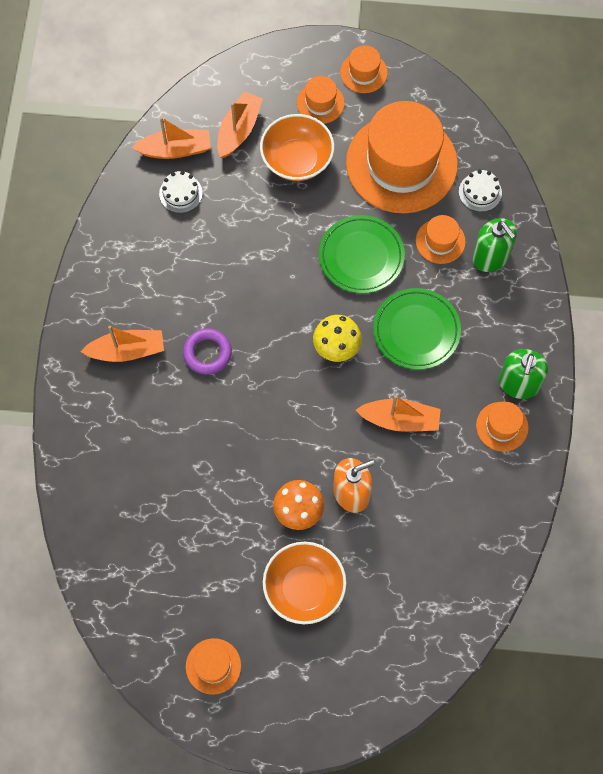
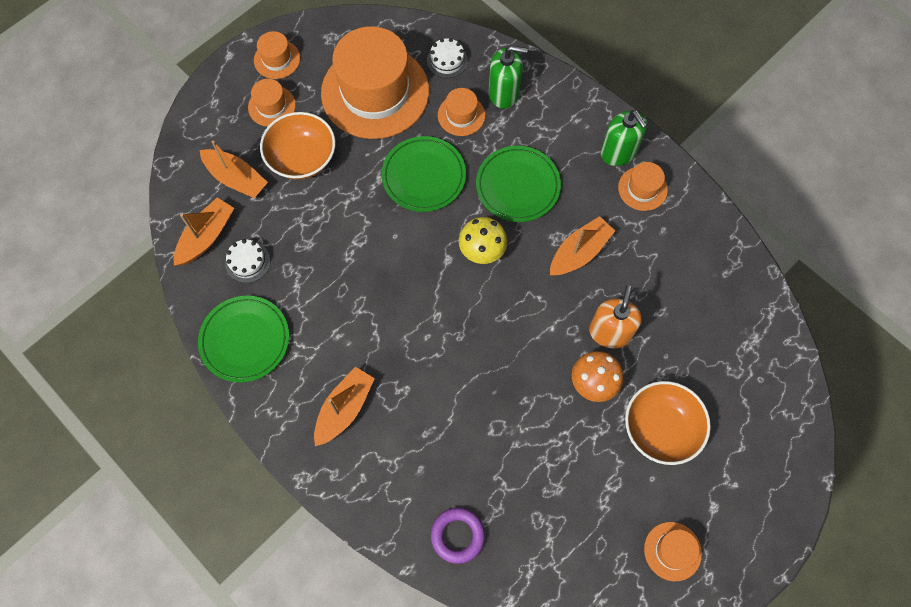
camera: 50 degrees left, 0 degrees up
(120, 242) = (245, 340): none -> green plate
(207, 353) = (402, 348): purple ring -> purple ring (457, 535)
(239, 130) = (236, 178): orange boat -> orange boat turned 150 degrees clockwise

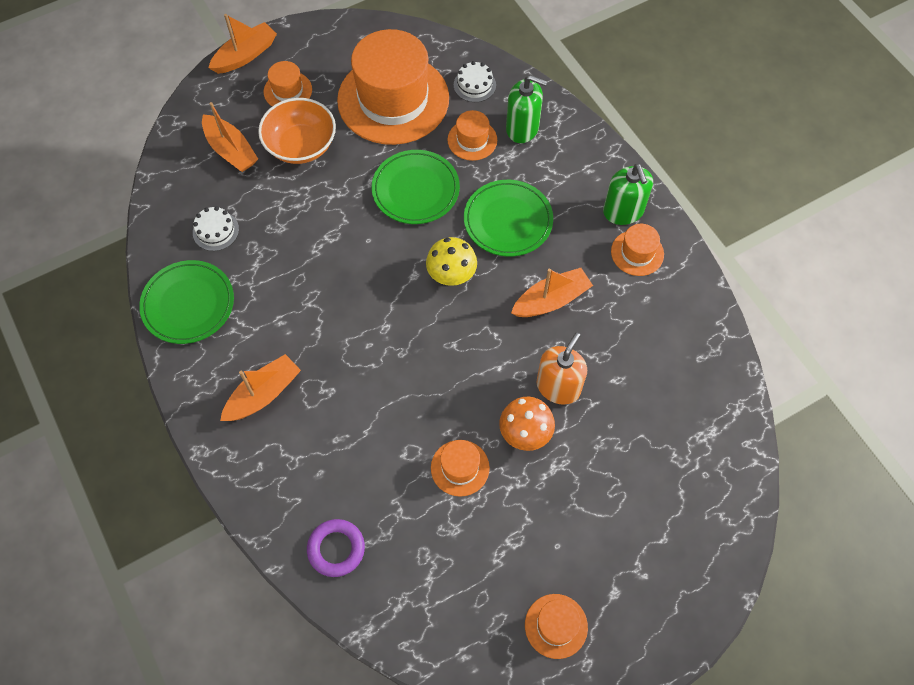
camera: 15 degrees right, 5 degrees down
(206, 236) = (184, 198): orange boat -> orange boat (245, 55)
(277, 59) = (307, 48): orange hat -> orange hat (460, 468)
(660, 428) = (582, 497): orange bowl -> none

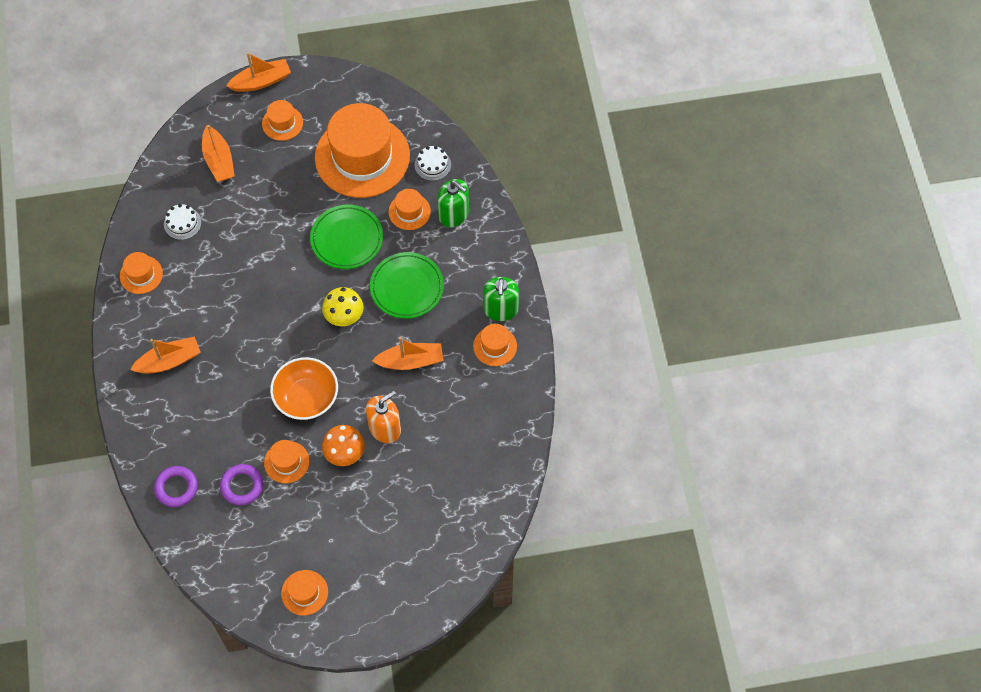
camera: 20 degrees right, 0 degrees up
(188, 304) = (141, 275): green plate -> orange hat
(301, 145) = (274, 173): orange bowl -> orange bowl (306, 397)
(418, 517) = (242, 486): none -> purple ring

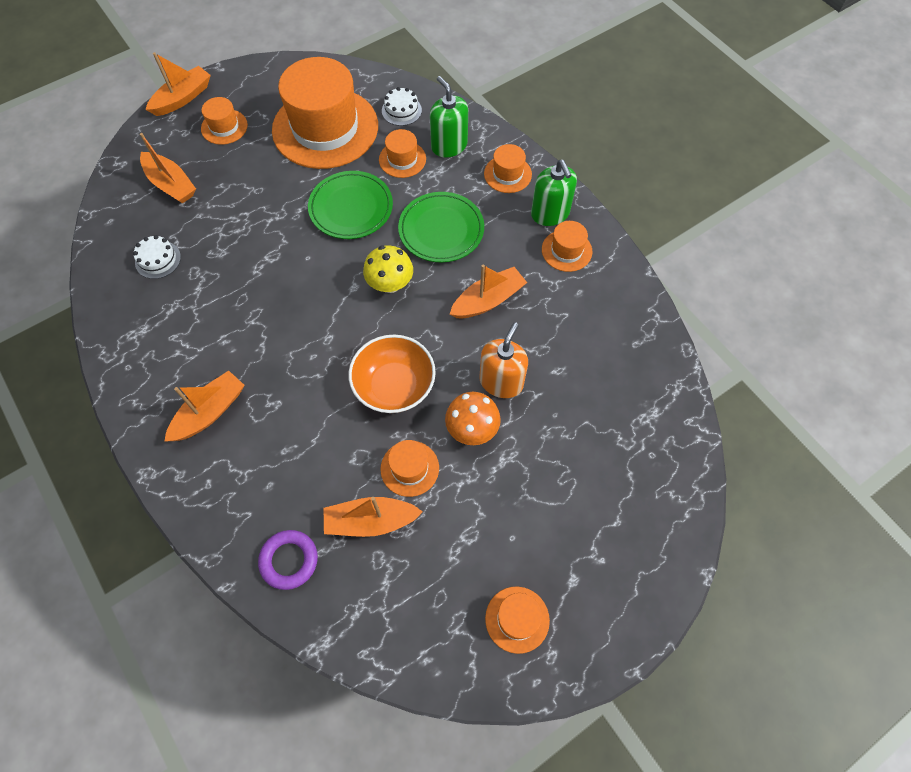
camera: 25 degrees left, 0 degrees up
(141, 275) = (132, 331): orange hat -> orange hat (507, 174)
(242, 486) = (370, 521): purple ring -> orange boat
(454, 214) = (449, 146): green soap dispenser -> green soap dispenser turned 135 degrees counterclockwise

